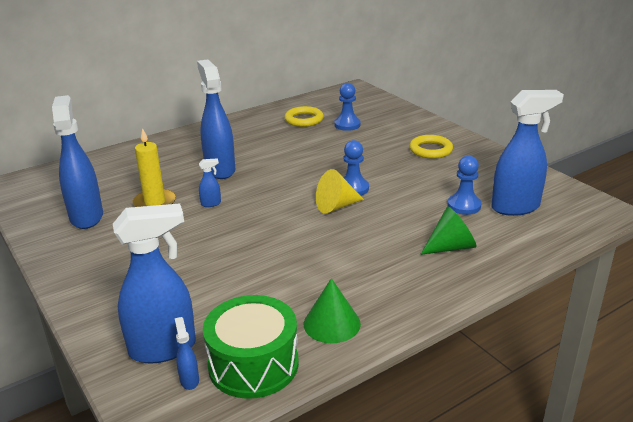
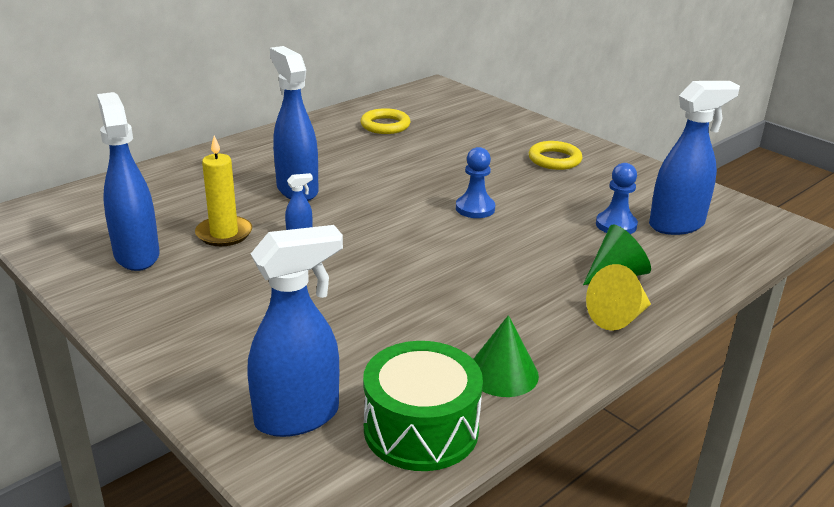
camera: 10 degrees left, 0 degrees up
(189, 380) = (345, 454): blue spray bottle -> none
(336, 206) = (461, 231): yellow cone -> yellow cone (618, 317)
(347, 125) = (442, 131): blue pawn -> none

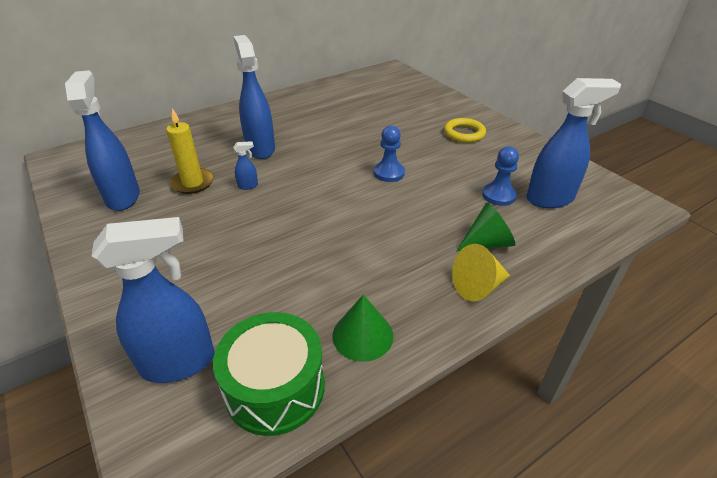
camera: 10 degrees right, 10 degrees up
(385, 125) = (344, 98): yellow ring -> none

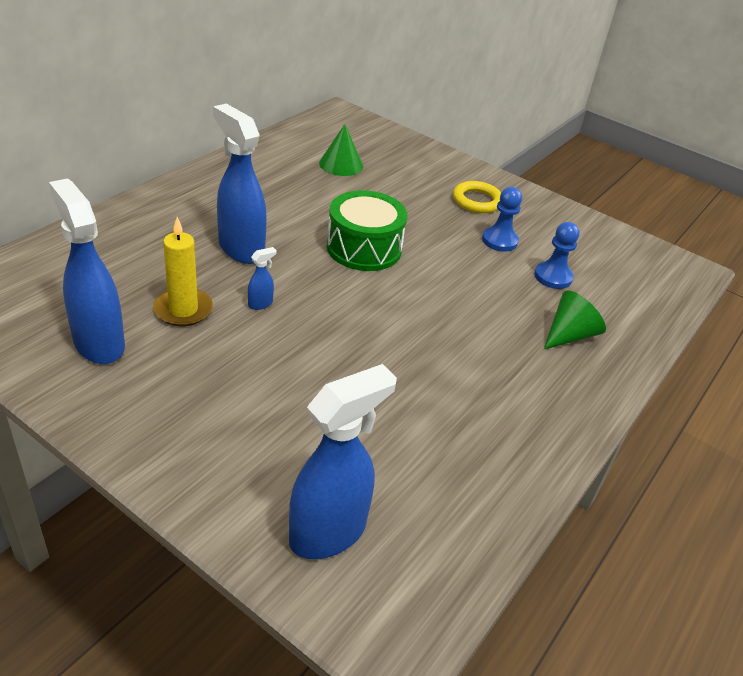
camera: 25 degrees left, 0 degrees up
(275, 387) = (448, 532): green drum -> green drum (364, 248)
(362, 335) = (502, 459): green cone -> green cone (341, 164)
(389, 173) = (421, 264): blue pawn -> blue pawn (499, 241)
(478, 286) = (584, 384): yellow cone -> none
(550, 199) = (605, 273): blue spray bottle -> none

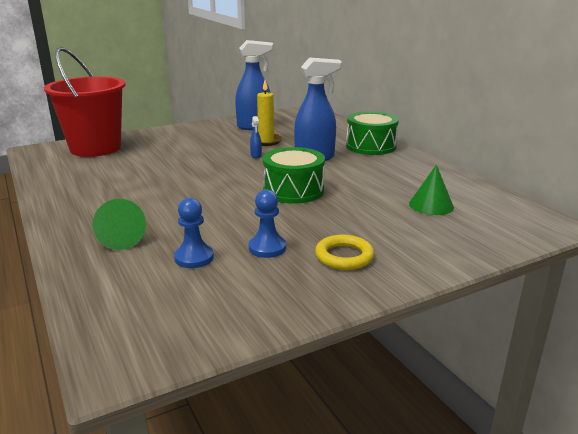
camera: 120 degrees right, 15 degrees down
(167, 209) = (370, 146): none -> green drum
(329, 532) = (95, 148): blue spray bottle -> red bucket

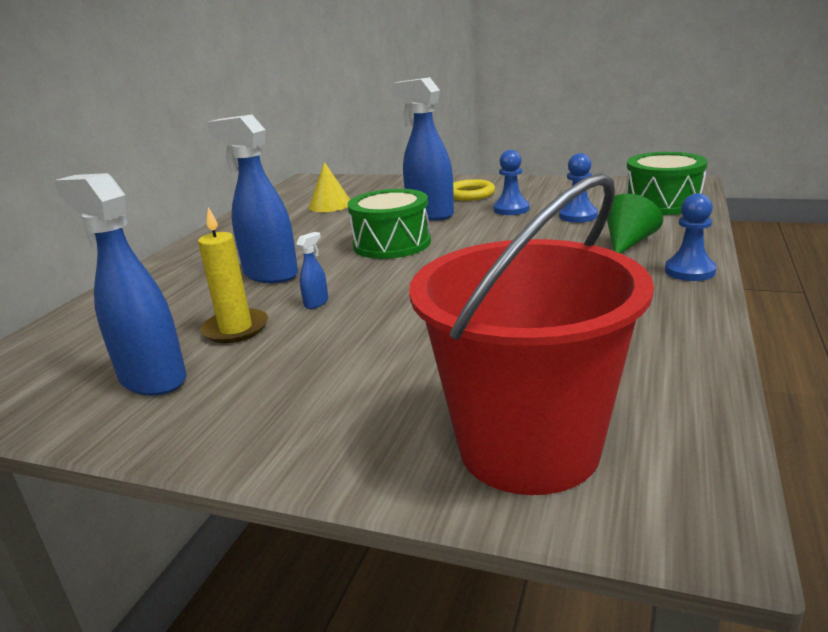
camera: 130 degrees left, 0 degrees up
(63, 227) = (689, 271): none -> blue pawn
(325, 221) = (429, 214): none -> blue spray bottle
(370, 146) = (175, 270): green drum -> green drum (663, 203)
(431, 205) = (330, 205): green cone -> yellow cone

